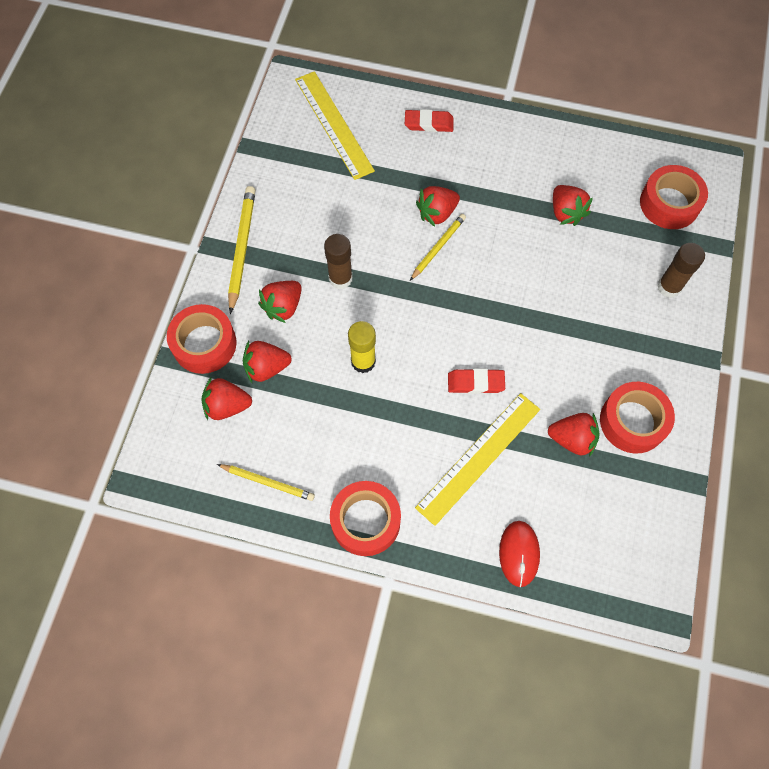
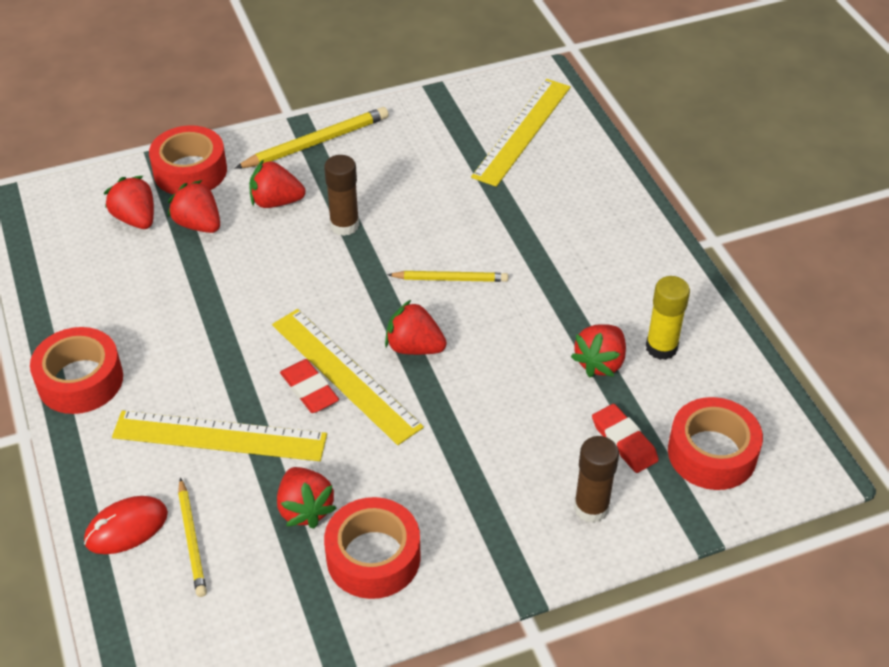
camera: 55 degrees right, 20 degrees down
(268, 482) = (74, 287): yellow pencil -> yellow pencil (192, 540)
(363, 361) = (262, 289): yellow glue stick -> yellow glue stick (661, 347)
(429, 123) = (599, 197): red eraser -> red eraser (624, 441)
(437, 213) = (492, 257): red strawberry -> red strawberry (414, 347)
(477, 355) = (345, 375): none -> yellow ruler

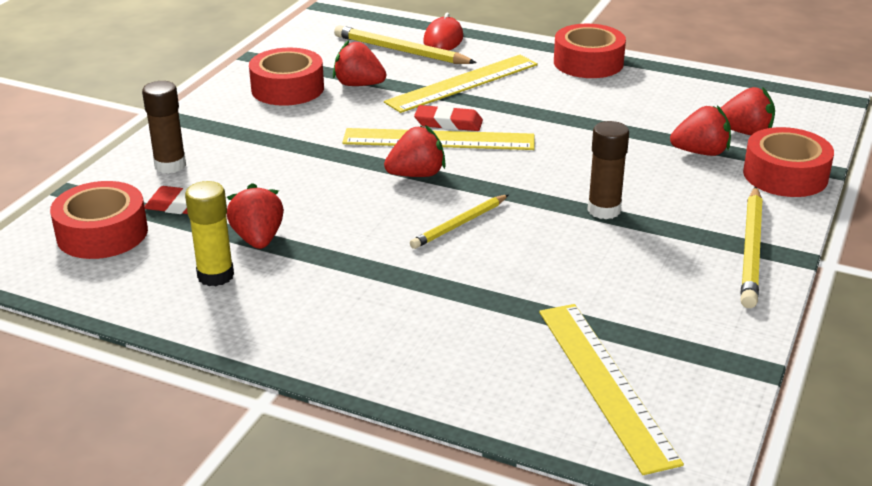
camera: 135 degrees right, 15 degrees down
(192, 540) = (401, 51): yellow pencil -> yellow pencil, size x1.54
(276, 202) = (683, 194): red strawberry -> none

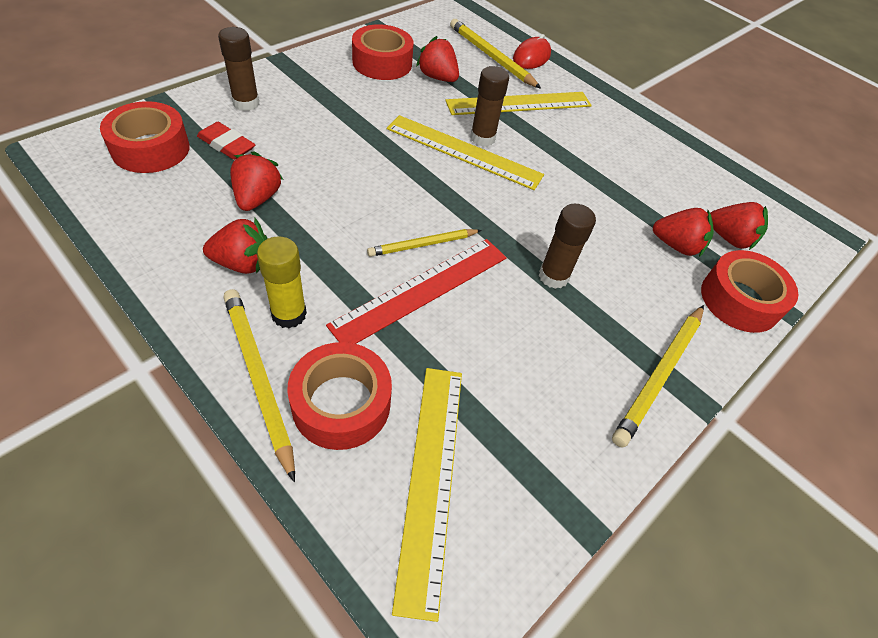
camera: 15 degrees right, 20 degrees up
(215, 276) = (199, 222): yellow glue stick -> yellow glue stick (289, 314)
(386, 369) = (258, 378): none -> yellow pencil
(416, 175) = (423, 180): red strawberry -> red strawberry (242, 263)
(448, 123) = (482, 138): red eraser -> brown glue stick
(487, 258) = (422, 290): none -> red ruler
(588, 63) = (634, 118): red tape -> red tape (341, 404)

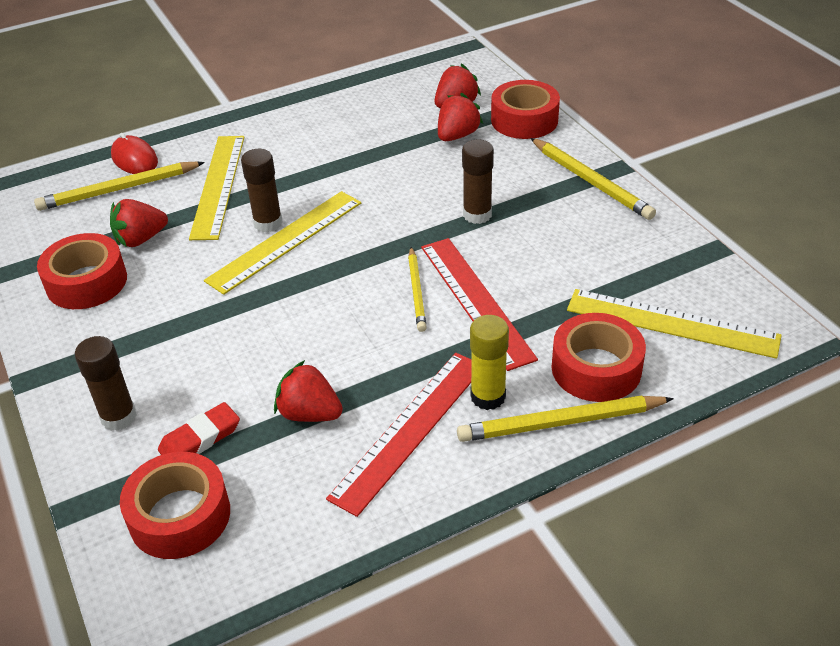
camera: 65 degrees left, 10 degrees down
(242, 263) = (410, 429): red strawberry -> red ruler

